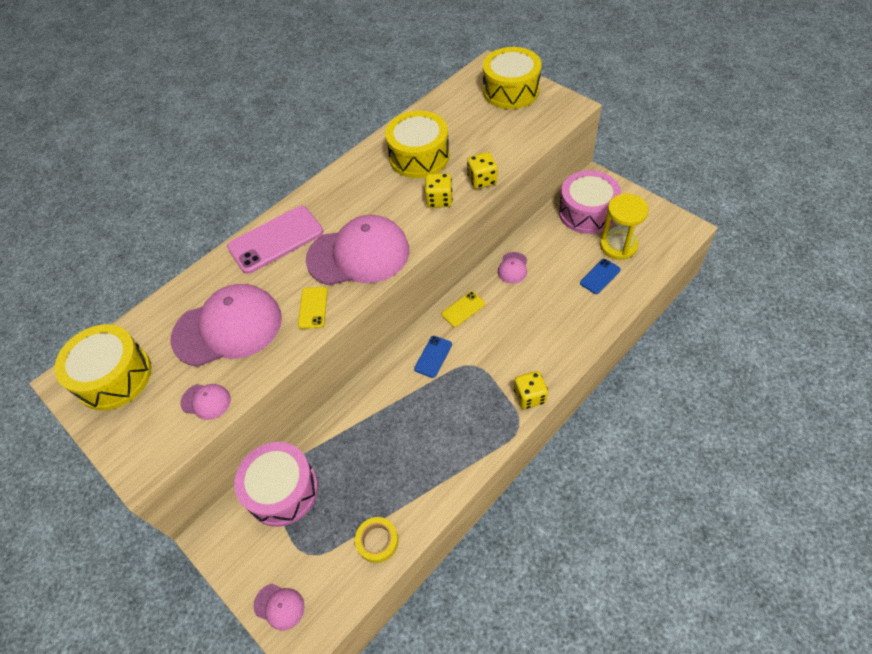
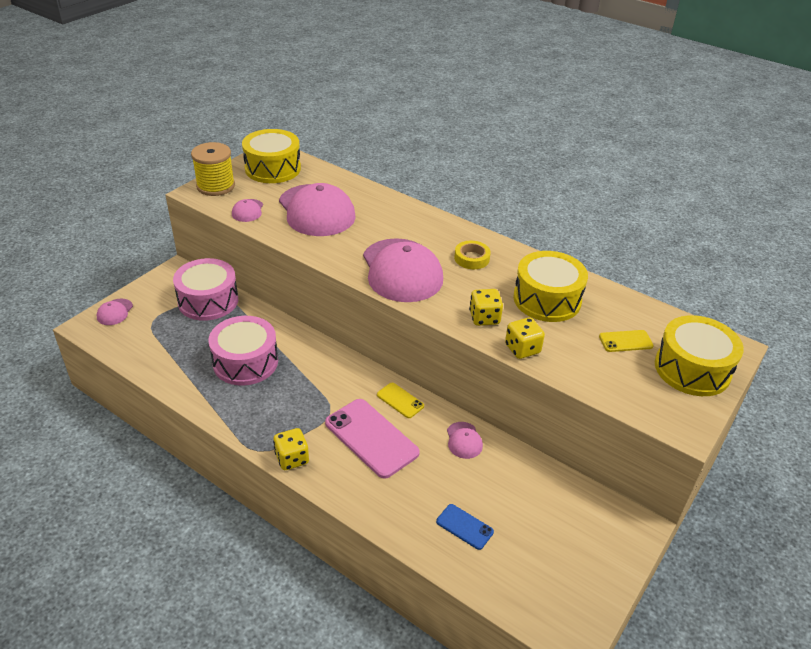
camera: 75 degrees right, 15 degrees down
(133, 444) = (215, 186): none -> yellow spool
(276, 240) = (414, 222): pink phone -> pink phone (371, 438)
(313, 308) = (338, 251): yellow phone -> yellow phone (625, 341)
(377, 541) = (155, 359): yellow tape -> yellow tape (471, 258)
(433, 356) = (339, 381): blue phone -> none
(513, 268) = (464, 440): pink cap -> pink cap turned 105 degrees counterclockwise
(587, 212) = (572, 515): pink drum -> pink drum (245, 362)
(618, 246) = (520, 549): yellow hourglass -> none

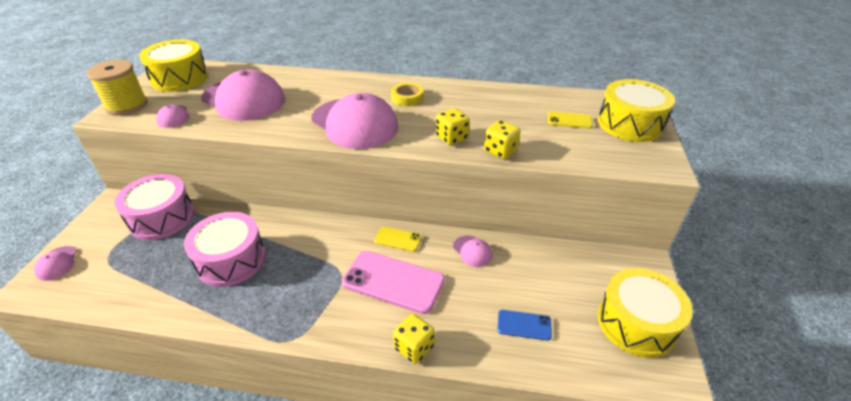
camera: 25 degrees left, 0 degrees up
(292, 458) = (330, 333): yellow dice -> yellow dice (414, 347)
(547, 299) = (488, 109): yellow drum -> yellow drum (636, 323)
(625, 341) = (569, 120): yellow phone -> yellow phone turned 45 degrees clockwise

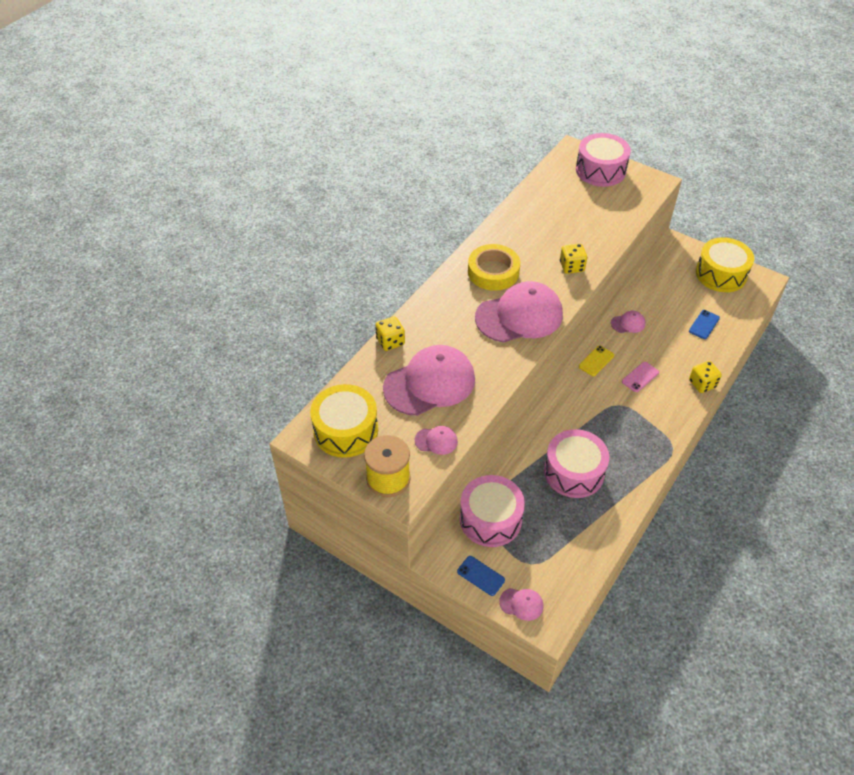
camera: 65 degrees left, 10 degrees up
(94, 228) = (480, 576): none -> blue phone
(393, 282) = (640, 377): pink phone -> pink phone, size x0.51
(407, 98) = (493, 272): yellow tape -> yellow tape, size x1.67
(500, 151) = (602, 248): yellow dice -> yellow dice (390, 341)
(569, 120) = (580, 196): yellow phone -> none
(630, 124) = (600, 170): yellow drum -> pink drum

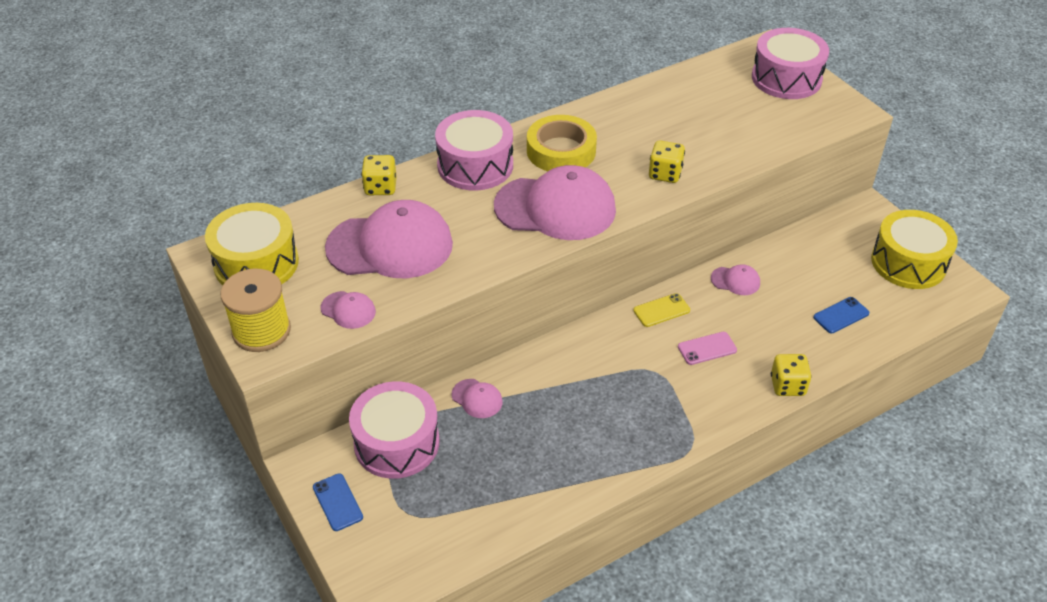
camera: 25 degrees right, 5 degrees down
(521, 604) = (362, 555): pink cap -> pink cap (477, 398)
(574, 472) = (539, 428): pink drum -> pink drum (475, 165)

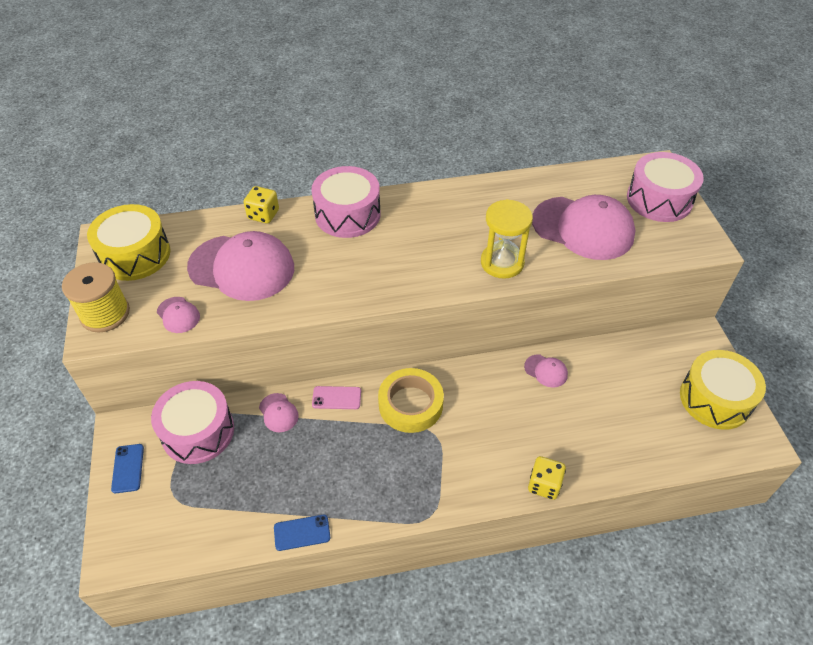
camera: 20 degrees right, 5 degrees up
(555, 208) = (391, 270): pink cap -> pink cap (583, 228)
(561, 151) = (424, 219): yellow tape -> yellow tape (410, 404)
(661, 310) = (468, 379): yellow phone -> none
(665, 174) = (502, 263): yellow dice -> yellow hourglass
(707, 348) = (490, 427): pink phone -> pink phone (336, 398)
(841, 315) = (626, 432): blue phone -> blue phone (302, 532)

